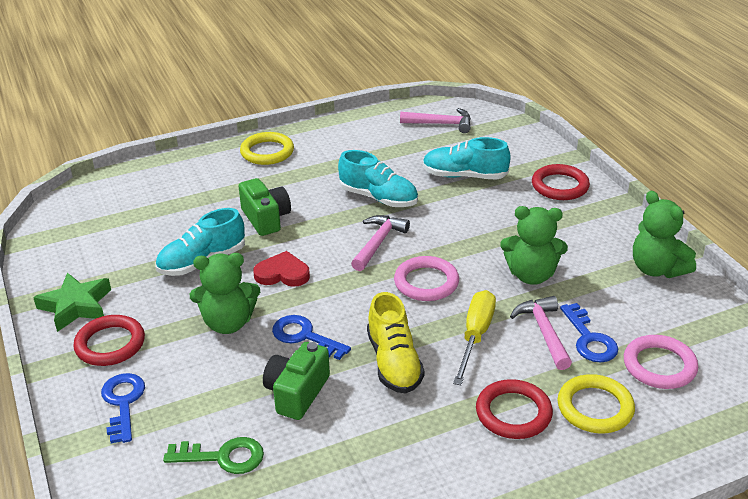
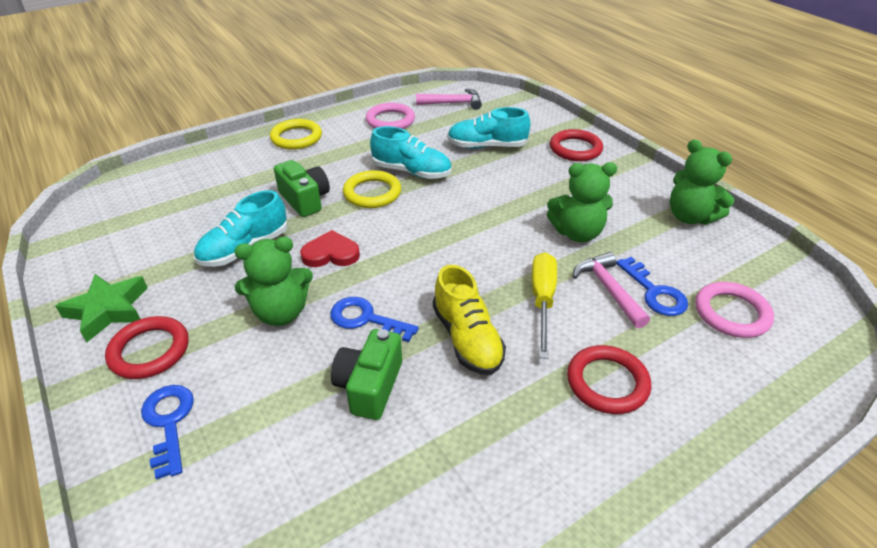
camera: 10 degrees left, 5 degrees up
(223, 457) = (296, 479): green key -> none
(378, 243) = (421, 214): pink hammer -> none
(426, 282) = (478, 249): pink ring -> pink ring (390, 120)
(595, 408) = (687, 366): yellow ring -> yellow ring (372, 193)

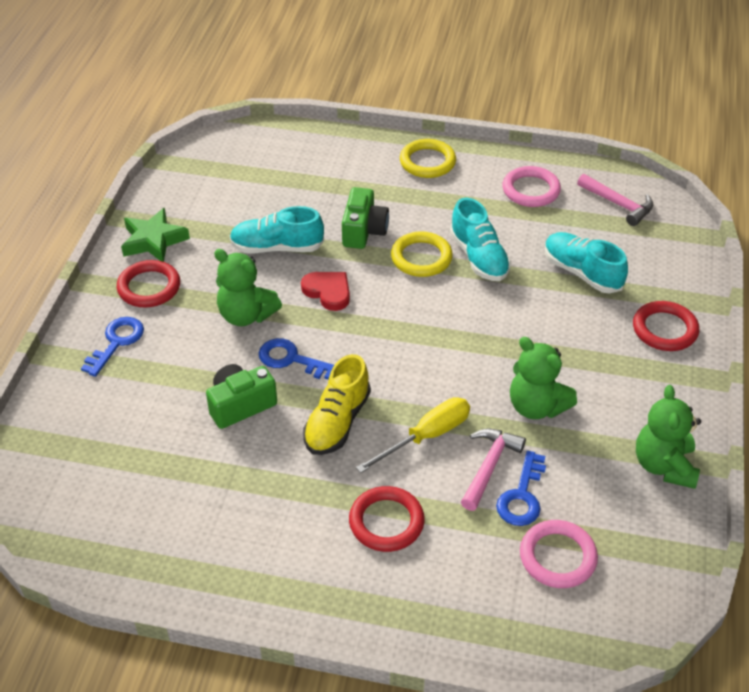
camera: 45 degrees right, 5 degrees up
(366, 319) = (291, 359): blue key -> blue key turned 45 degrees counterclockwise

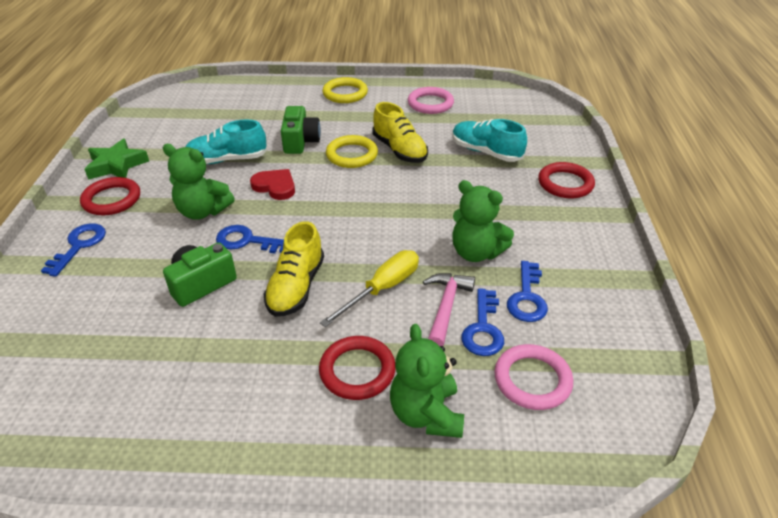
camera: 10 degrees left, 5 degrees down
(479, 257) = (399, 150): turquoise shoe -> yellow shoe
(578, 467) = (527, 297): none -> blue key
(618, 204) = (500, 106): pink hammer -> none
(664, 465) = (602, 286): green teddy bear -> green teddy bear (426, 414)

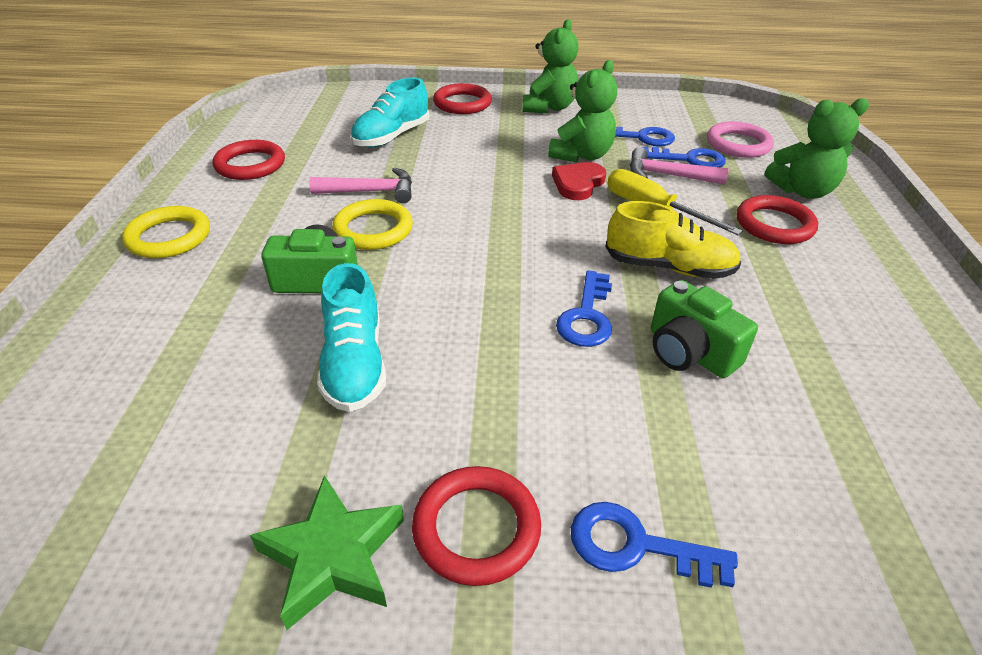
camera: 90 degrees left, 0 degrees up
(203, 211) = (515, 375): green teddy bear -> green teddy bear (549, 107)
(275, 186) = (448, 298): red heart -> red heart (578, 184)
(399, 150) = (371, 192): yellow shoe -> pink hammer
(430, 104) = (250, 165): pink ring -> red ring

